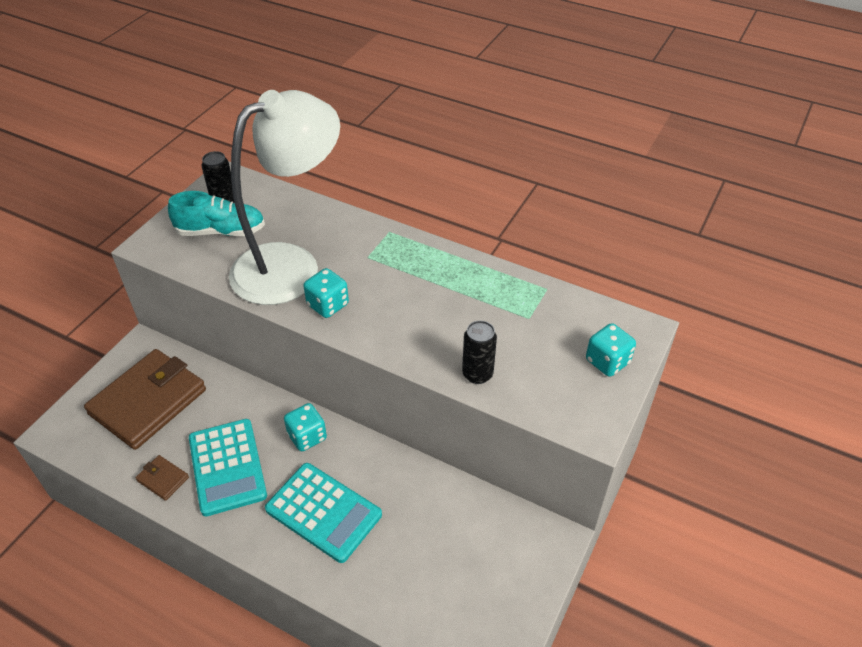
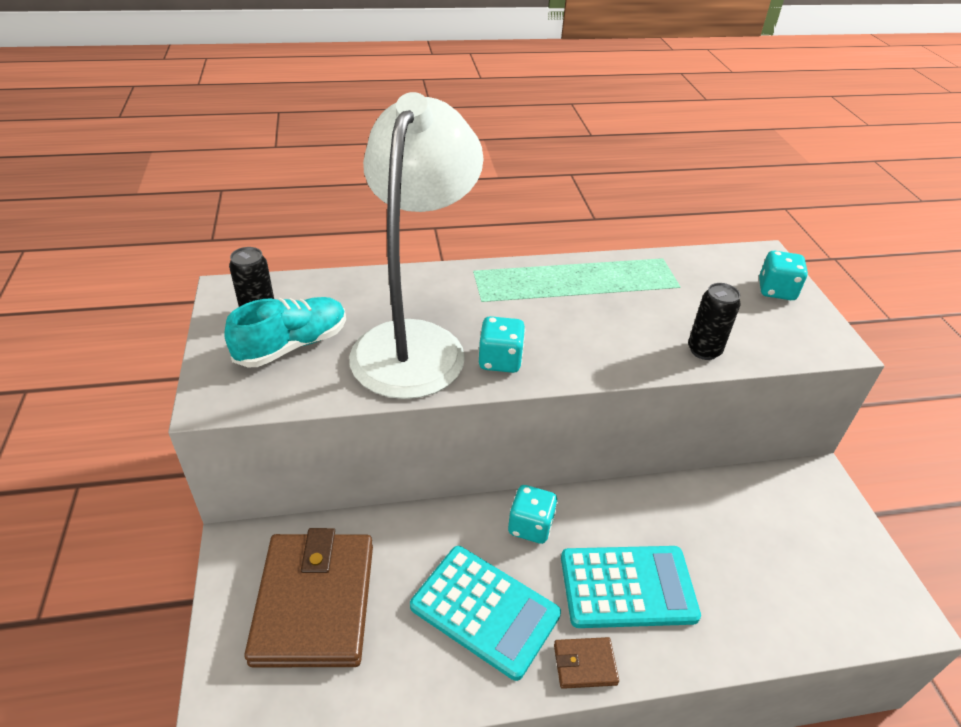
camera: 40 degrees left, 5 degrees down
(163, 479) = (428, 675): brown wallet -> brown wallet (584, 664)

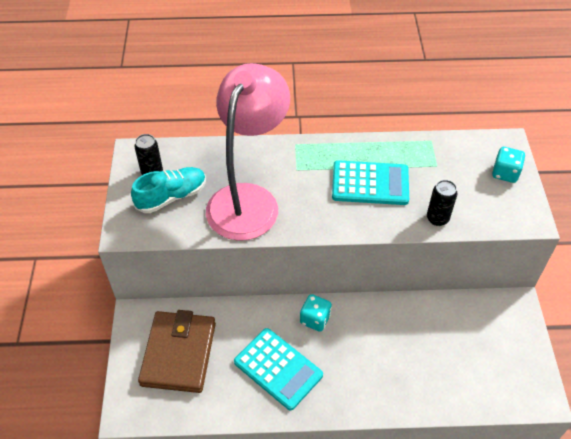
camera: 10 degrees right, 10 degrees up
(415, 342) = (248, 199): white lamp -> pink lamp
(500, 360) = (300, 217): turquoise dice -> none
(584, 664) = (331, 406): brown wallet -> none
(627, 587) = (368, 363): turquoise calculator -> turquoise calculator (370, 183)

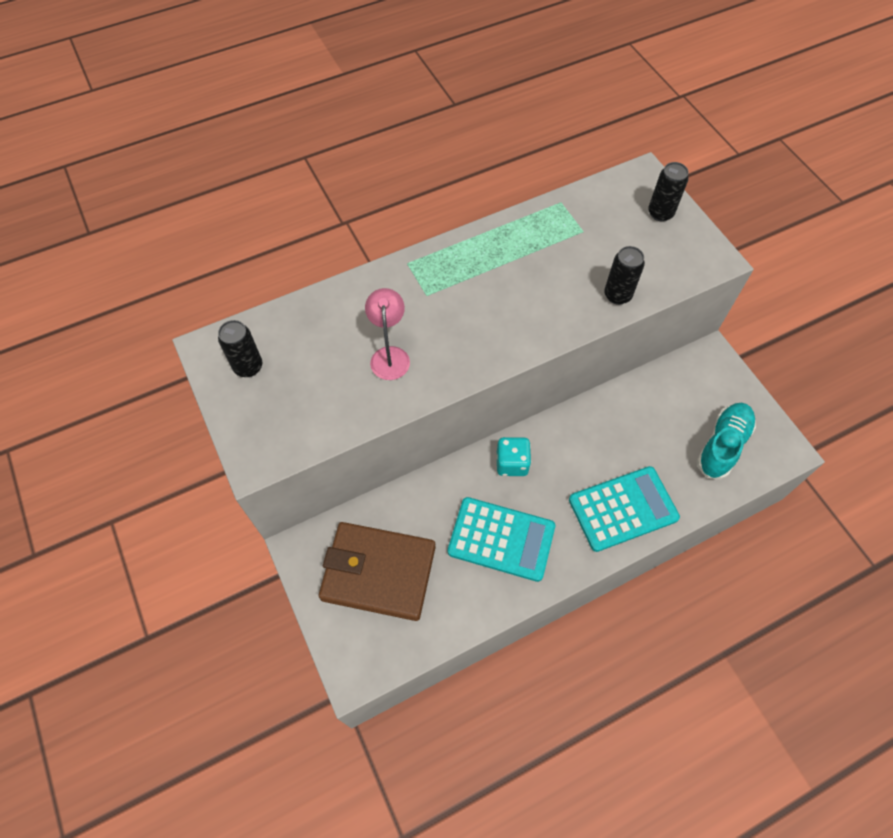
camera: 25 degrees left, 10 degrees up
(172, 197) = (292, 389): turquoise shoe -> turquoise shoe (722, 445)
(179, 354) = (378, 572): brown wallet -> brown wallet turned 60 degrees counterclockwise
(248, 199) = (390, 355): pink lamp -> pink lamp, size x0.42
(370, 183) = (521, 281): turquoise calculator -> turquoise calculator (623, 509)
(505, 173) = (660, 213): turquoise dice -> black can

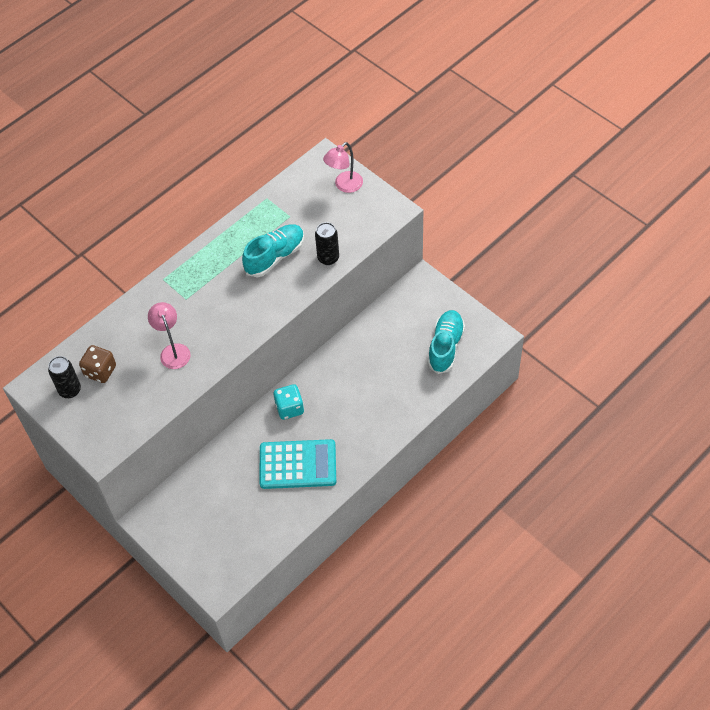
camera: 15 degrees left, 5 degrees down
(293, 354) = (100, 371): none -> brown dice
(378, 572) = (212, 516): brown wallet -> none
(551, 275) = (275, 256): none -> turquoise shoe
(623, 509) = (382, 415): turquoise calculator -> none
(660, 213) = (344, 186): black can -> pink lamp

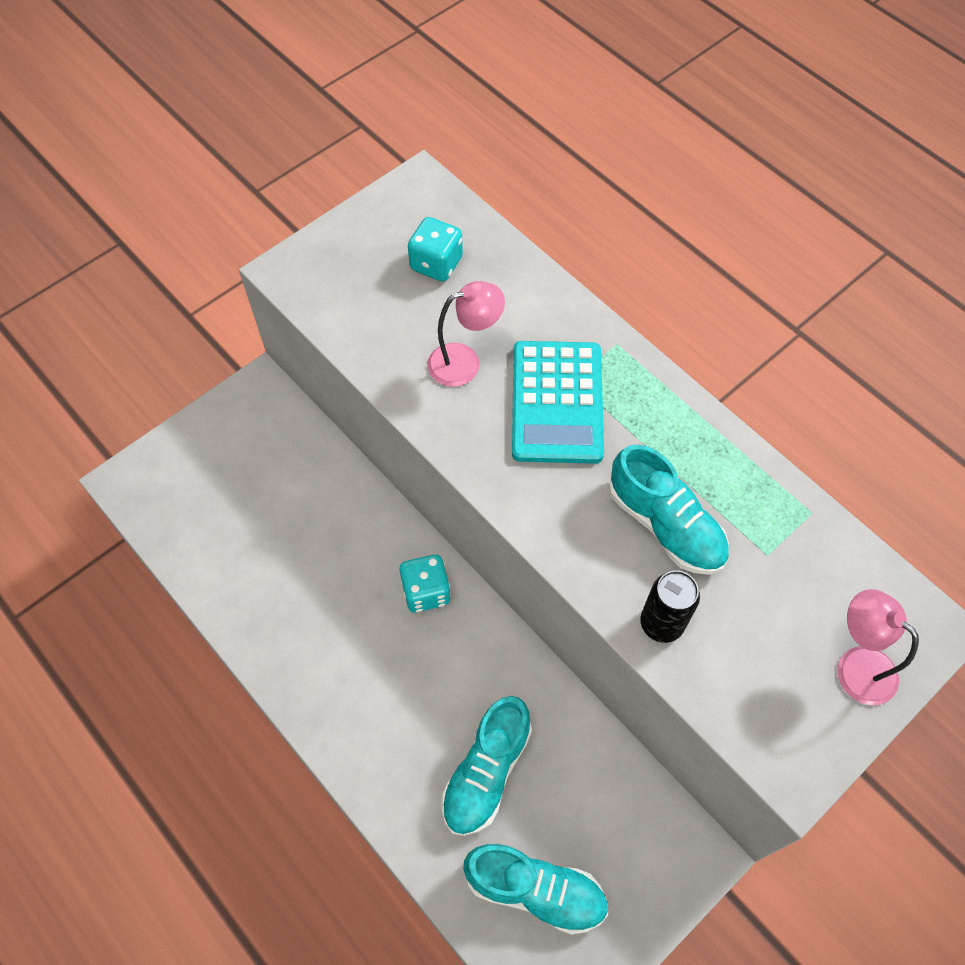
camera: 90 degrees right, 5 degrees up
(70, 390) = (406, 227): black can -> none
(100, 371) = (436, 264): brown dice -> turquoise dice
(298, 464) = (316, 601): turquoise calculator -> turquoise calculator (557, 402)
(390, 371) = (486, 772): none -> turquoise shoe

